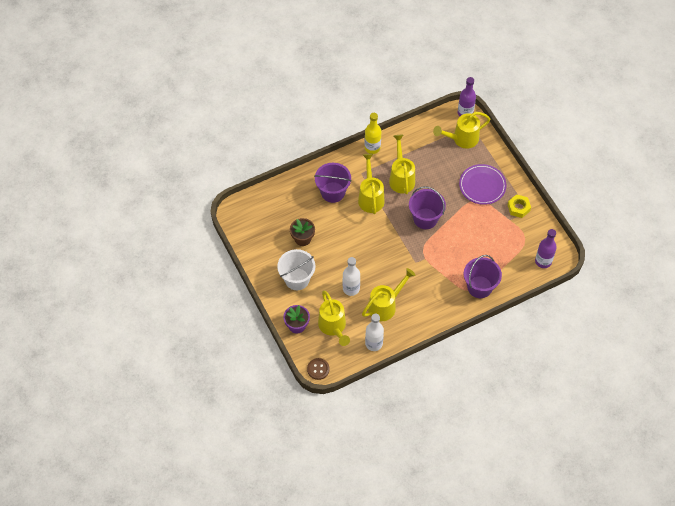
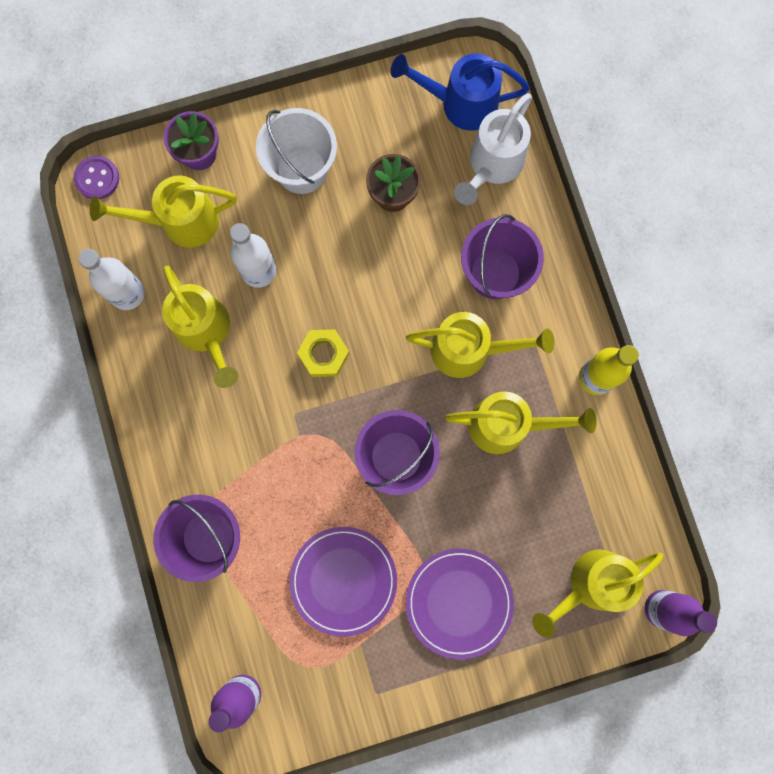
camera: 100 degrees right, 20 degrees up
(252, 217) = (460, 103): none -> blue watering can
(280, 200) = (492, 165): none -> white watering can
(318, 369) = (97, 178): brown button -> purple button
(462, 139) = (591, 584): yellow watering can -> yellow watering can turned 105 degrees counterclockwise
(484, 230) = (343, 580): none -> purple plate
(518, 208) = (387, 672): yellow nut -> yellow nut (323, 354)

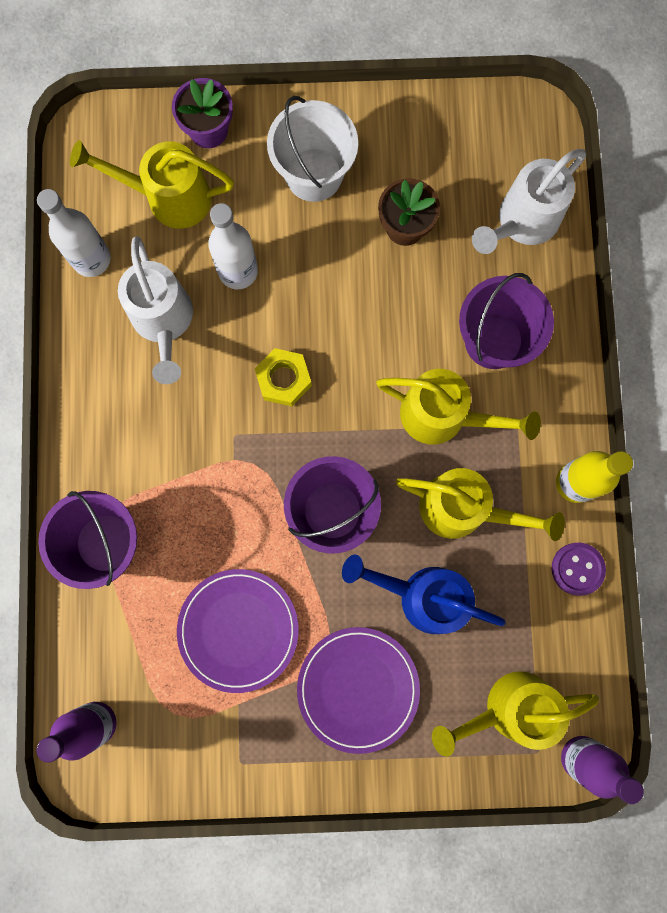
camera: 15 degrees right, 0 degrees up
(97, 178) = (93, 129): purple button -> purple button (577, 569)
(206, 332) = (163, 322): yellow watering can -> white watering can
(460, 103) = (505, 147): blue watering can -> blue watering can (423, 596)

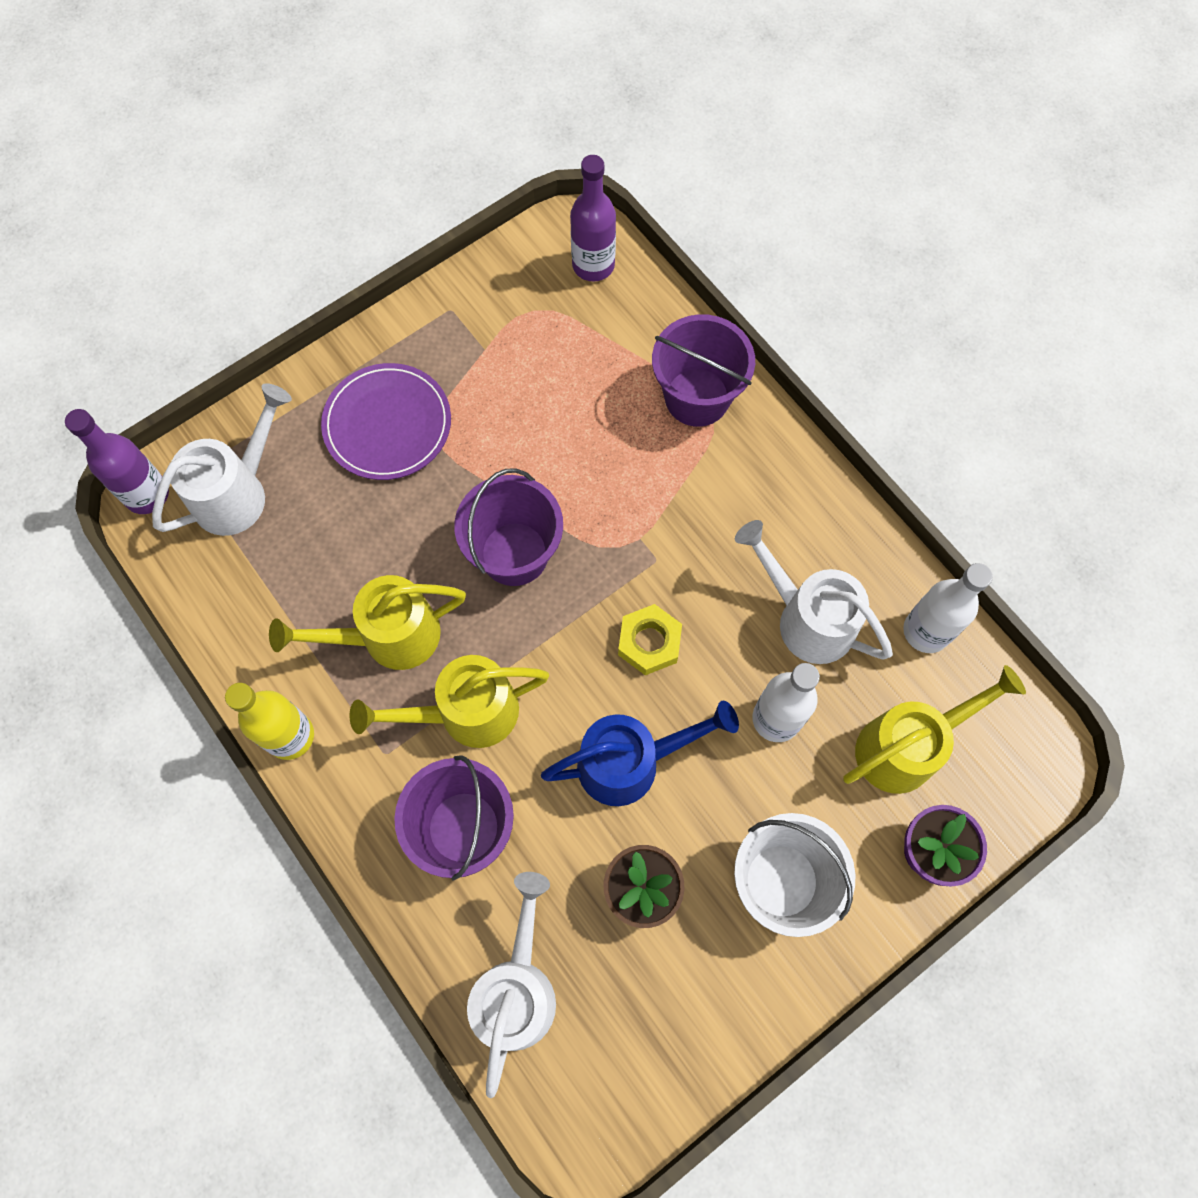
camera: 145 degrees right, 10 degrees down
(238, 630) = (527, 404): purple plate -> none
(423, 596) = (378, 535): blue watering can -> blue watering can (630, 762)
(509, 708) = (238, 492): yellow watering can -> white watering can
(577, 569) = (241, 654): purple button -> none

